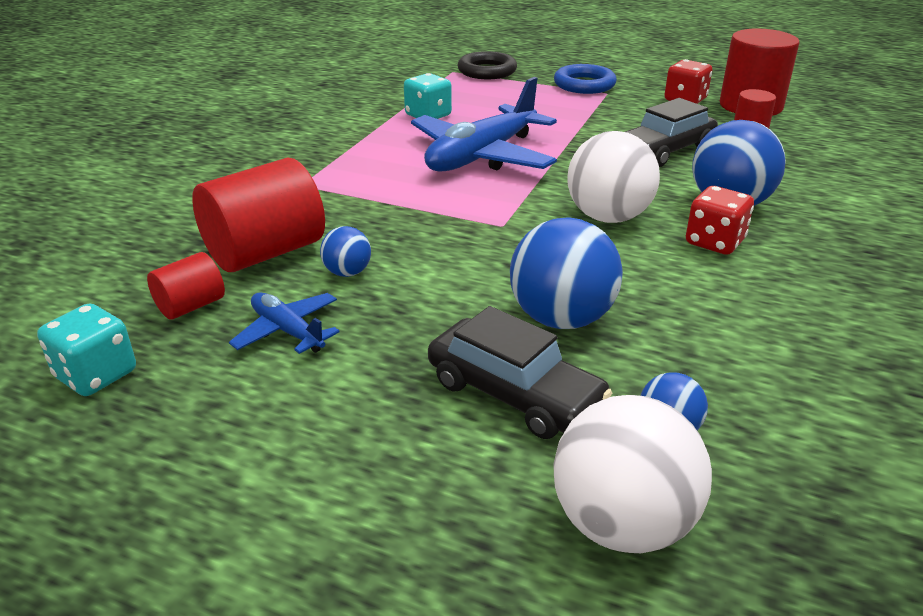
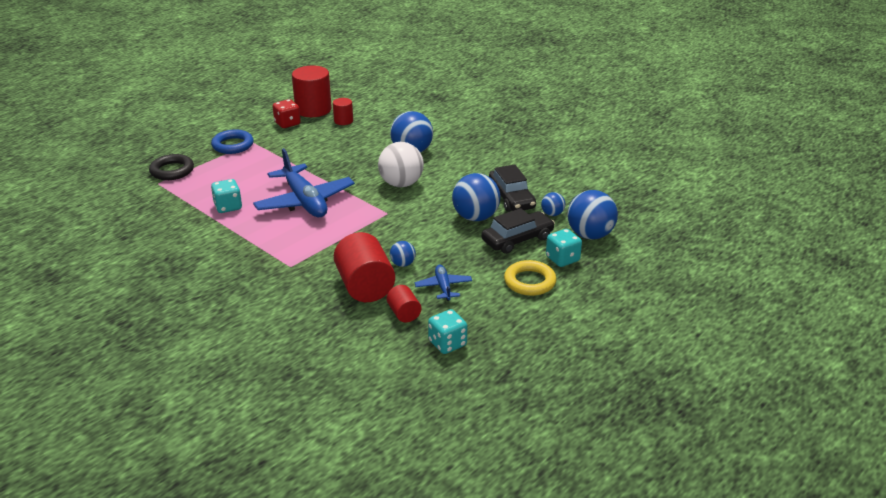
camera: 70 degrees left, 0 degrees up
(288, 331) = (443, 287): blue plane -> blue plane turned 105 degrees clockwise
(347, 447) = (529, 282): none -> yellow ring
(472, 488) = (562, 259): none -> turquoise dice
(622, 524) = (590, 235): white ball -> blue ball
(664, 150) = (344, 149): black car -> black car (511, 198)
(714, 242) = (441, 166): red dice -> none

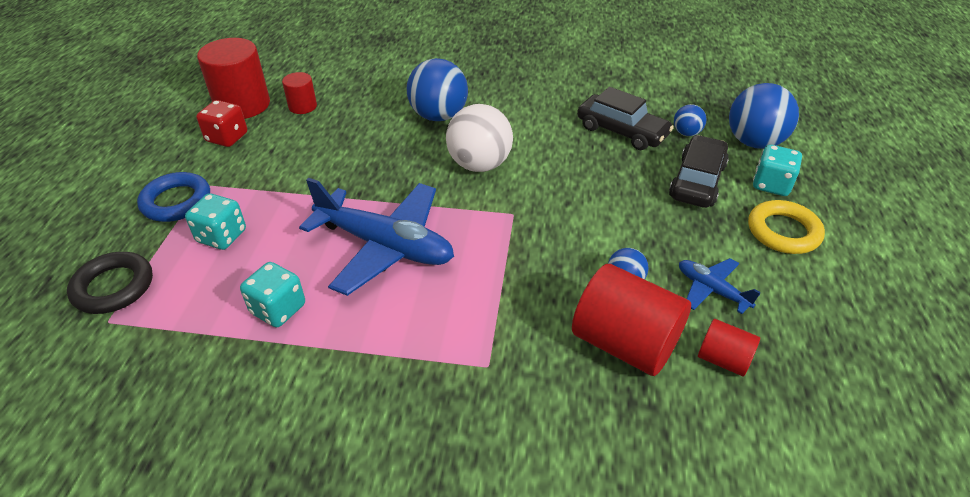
camera: 35 degrees left, 10 degrees up
(447, 343) = (828, 376): turquoise dice -> turquoise dice (222, 236)
(475, 217) = (618, 173): blue ball -> none

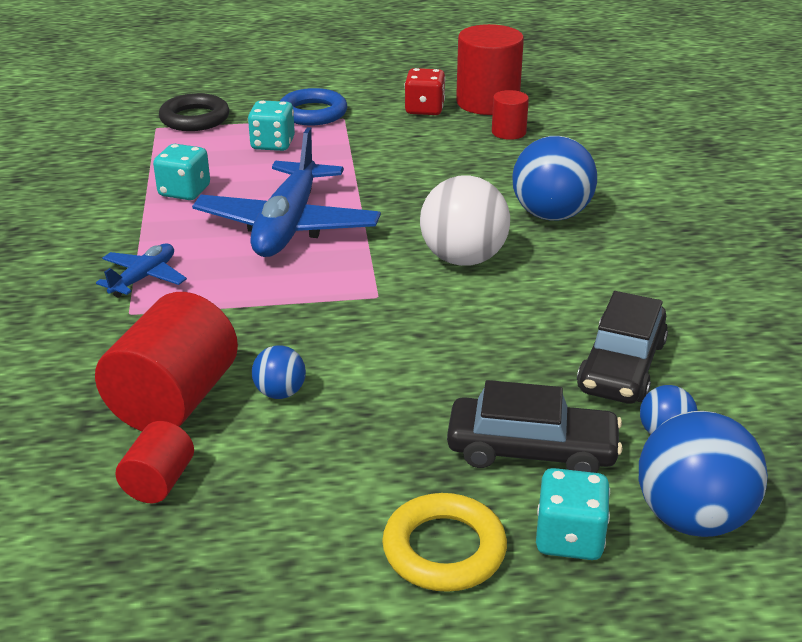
camera: 75 degrees right, 10 degrees down
(712, 290) = (284, 470): blue plane -> blue plane (143, 278)

